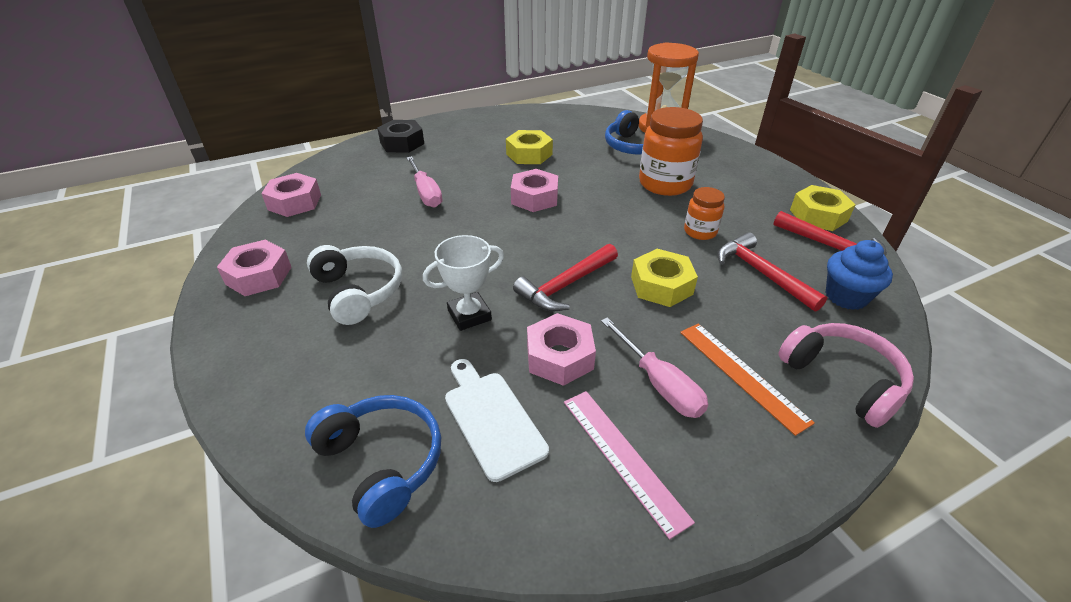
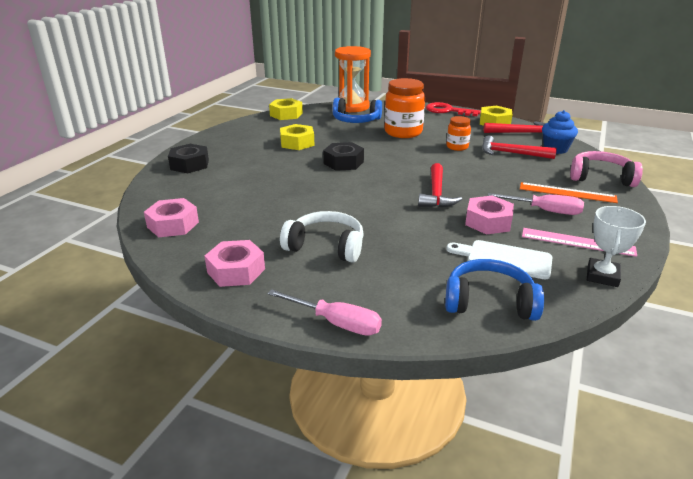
camera: 40 degrees left, 10 degrees down
(426, 193) = (267, 184): pink screwdriver -> pink screwdriver (336, 323)
(469, 315) = (413, 227): white trophy -> white trophy (602, 276)
(534, 198) = (343, 162): pink nut -> black nut
(661, 285) = (479, 175): yellow nut -> yellow nut (286, 114)
(776, 173) = (447, 111): none -> red key

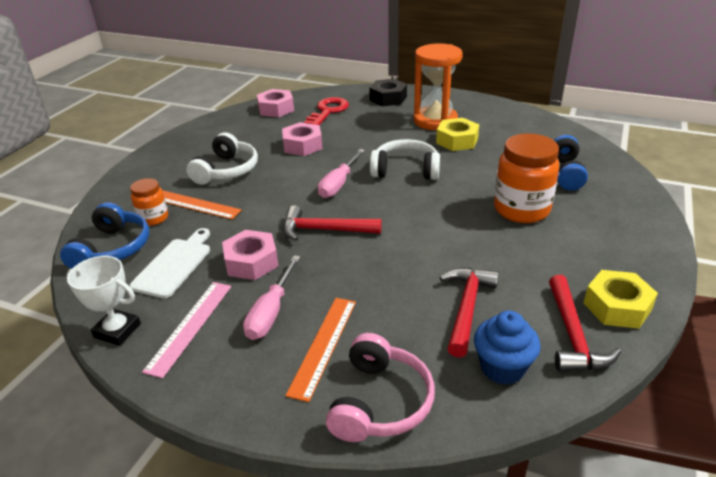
camera: 90 degrees right, 5 degrees up
(236, 271) = (203, 139): pink nut -> pink nut (302, 145)
(286, 114) = (550, 127): yellow nut -> none
(336, 323) = (123, 180): pink screwdriver -> pink screwdriver (339, 184)
(343, 162) = (405, 170): black nut -> white headphones
(352, 107) = (611, 168): orange hourglass -> orange hourglass (435, 121)
(398, 260) = (194, 204): none -> orange ruler
(447, 111) = (652, 255): red key -> red key (328, 111)
(457, 147) = (478, 255): orange jar -> orange jar (153, 218)

